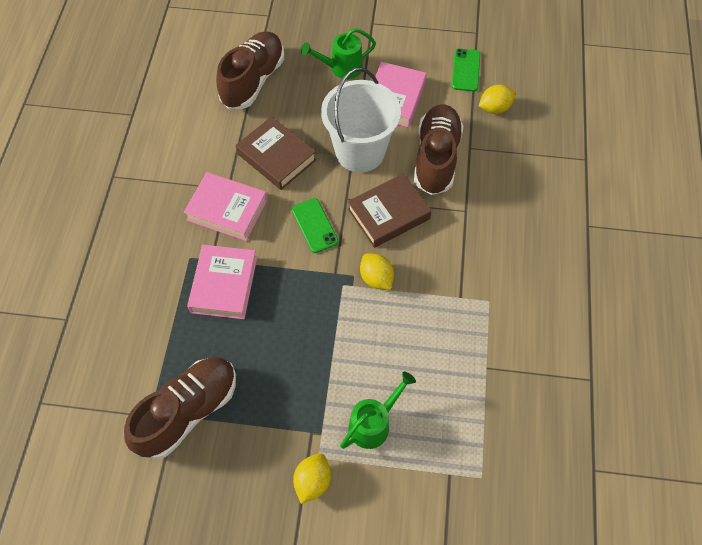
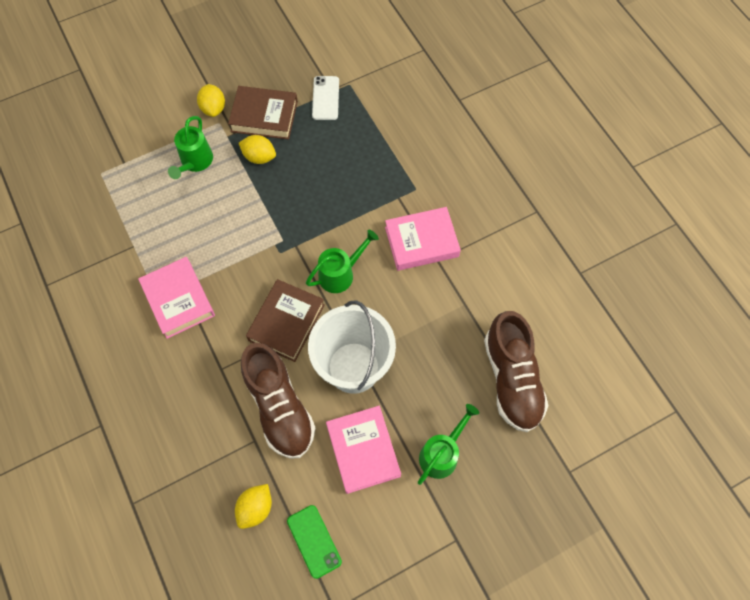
camera: 145 degrees right, 5 degrees up
(188, 411) = (325, 98): brown shoe -> white phone
(224, 285) = (372, 186): pink book -> pink book (178, 300)
(276, 157) = (422, 314): brown book -> brown book (264, 116)
(314, 225) = (341, 273): green phone -> green watering can
(376, 278) = (260, 261): yellow lemon -> yellow lemon (259, 157)

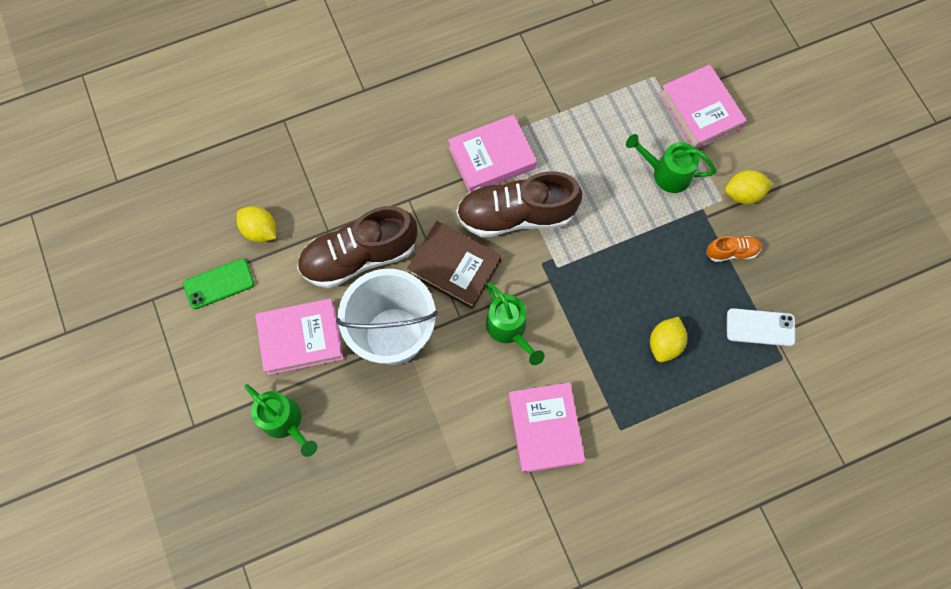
camera: 95 degrees right, 5 degrees up
(136, 139) = (700, 111): none -> pink book
(259, 157) = (672, 244): yellow lemon -> yellow lemon (664, 343)
(264, 116) = (731, 252): brown book -> orange shoe
(511, 379) = (358, 514): brown shoe -> brown shoe (516, 215)

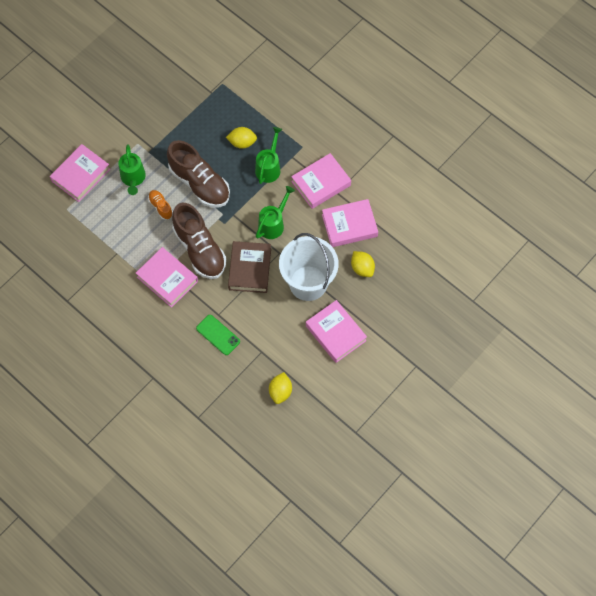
camera: 115 degrees left, 5 degrees down
(219, 284) = (326, 398): green phone -> green phone (218, 335)
(285, 422) = (387, 317): green watering can -> green watering can (269, 167)
(359, 256) = (269, 325): brown shoe -> brown shoe (199, 183)
(455, 438) = (349, 225): none -> pink book
(731, 252) = (169, 128): orange shoe -> orange shoe (160, 207)
(743, 194) = (128, 134): yellow lemon -> yellow lemon (362, 268)
(760, 327) = (209, 100): white phone -> none

